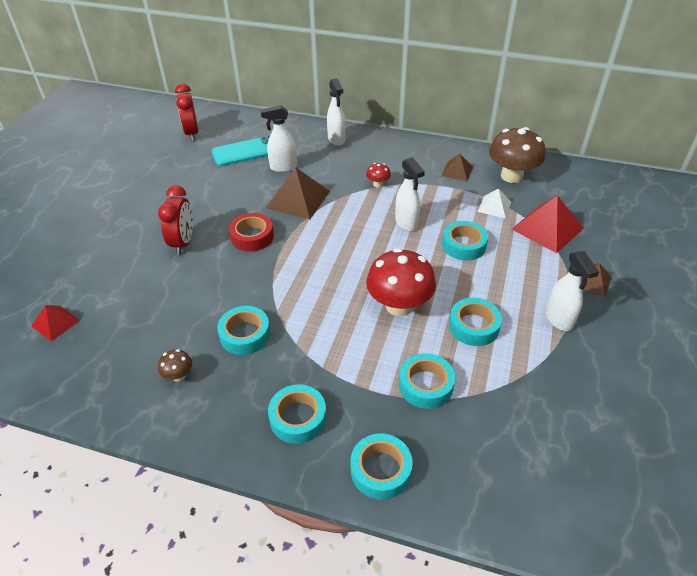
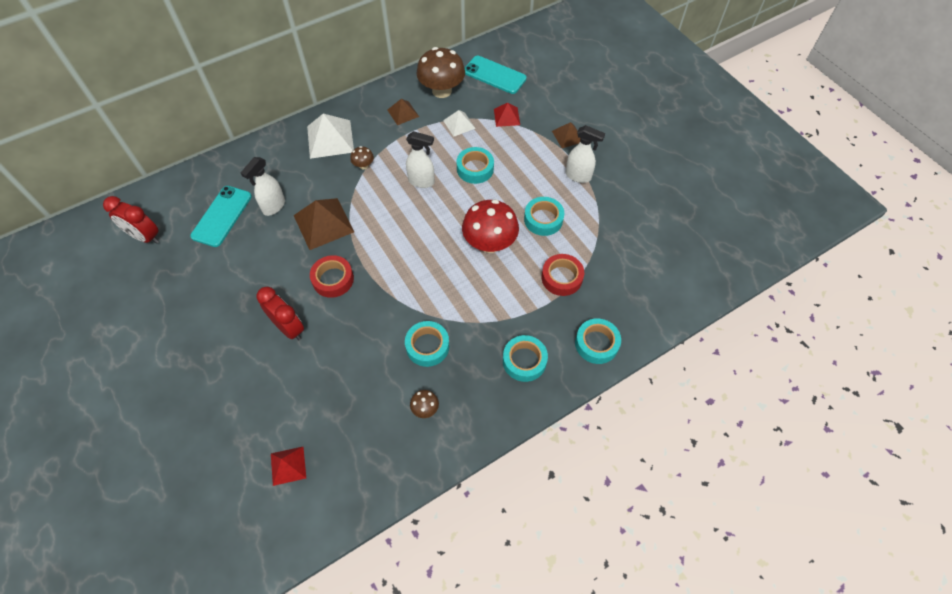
camera: 50 degrees left, 15 degrees up
(336, 139) = (281, 150): white spray bottle -> none
(378, 154) = (330, 139): none -> white pyramid
(378, 184) = (363, 165): red mushroom -> brown mushroom
(425, 385) = (561, 278): turquoise tape -> red tape
(547, 228) = (507, 117): red pyramid -> red pyramid, size x0.57
(577, 193) = (494, 75): none -> turquoise phone

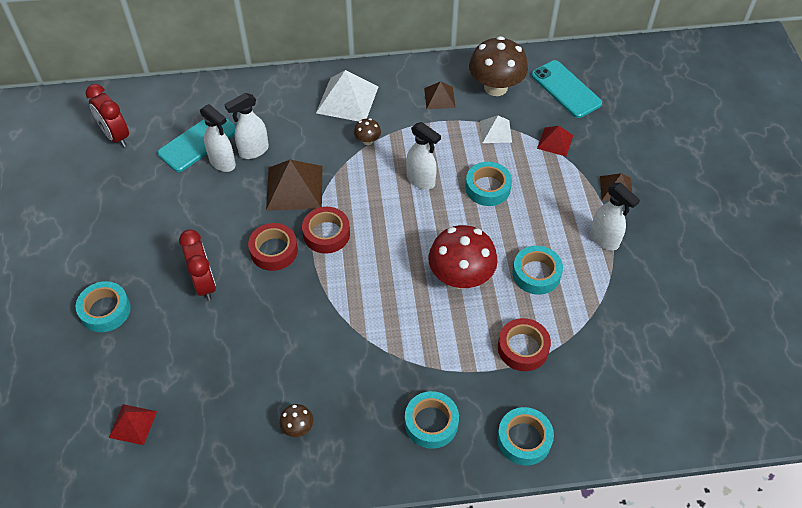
camera: 25 degrees right, 5 degrees down
(252, 225) = (223, 163): none -> white spray bottle
(369, 250) = (326, 234): none -> red tape
(427, 346) = (334, 362): turquoise tape -> turquoise tape (105, 310)

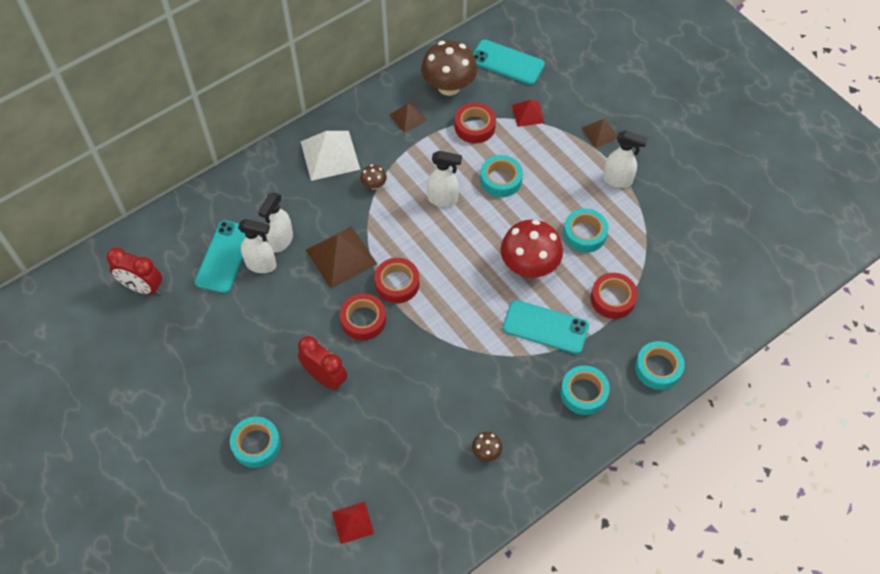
camera: 30 degrees left, 5 degrees up
(437, 341) = (545, 327): none -> turquoise phone
(495, 131) = (475, 127): white pyramid -> red tape

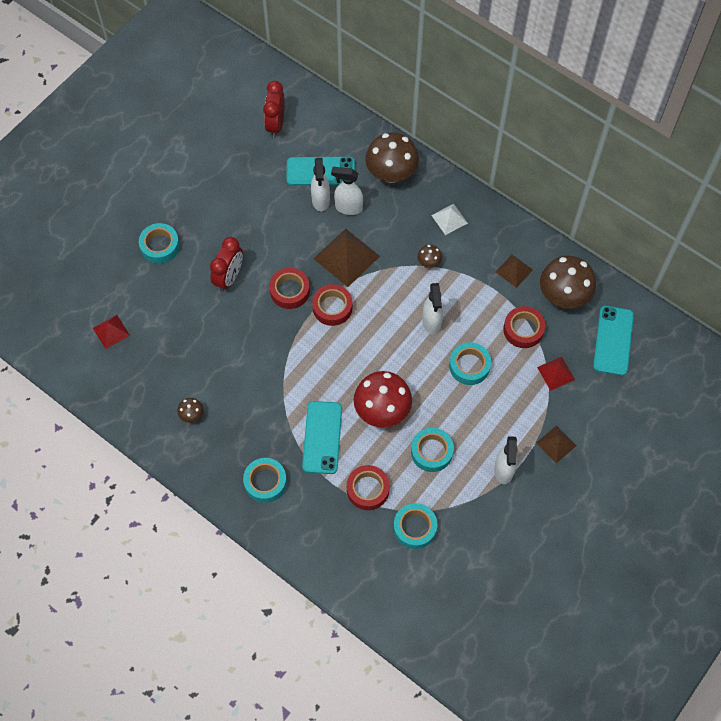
camera: 75 degrees right, 5 degrees up
(255, 192) = (391, 173): none -> brown mushroom
(330, 155) = (449, 219): white pyramid -> white pyramid, size x0.57
(658, 368) = (306, 541): turquoise tape -> turquoise tape (415, 527)

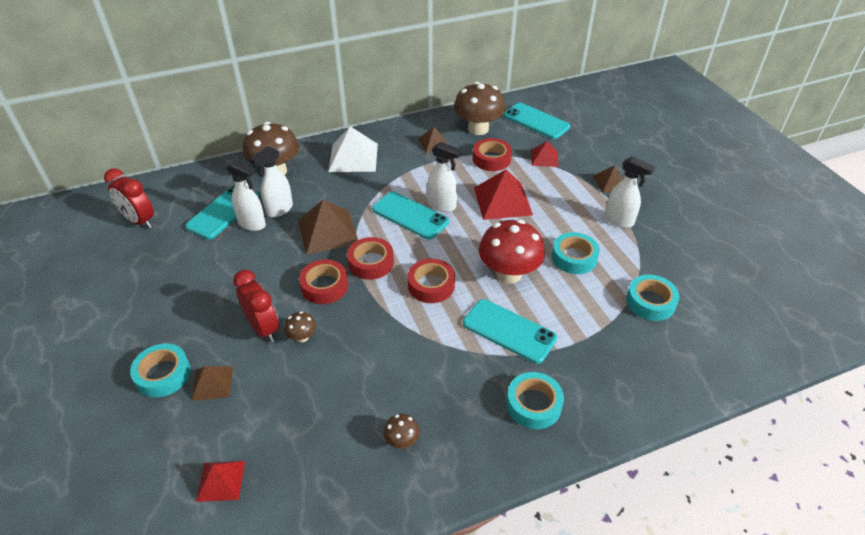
camera: 60 degrees left, 20 degrees down
(170, 278) = (212, 383): none -> brown pyramid
(368, 489) = (590, 320): red tape -> red tape (431, 285)
(403, 305) = (410, 215): none -> turquoise phone
(429, 262) = (383, 184): brown mushroom -> brown mushroom (302, 337)
(449, 219) = (353, 157): white pyramid -> white pyramid, size x1.76
(469, 366) = (503, 201): turquoise tape -> red pyramid

